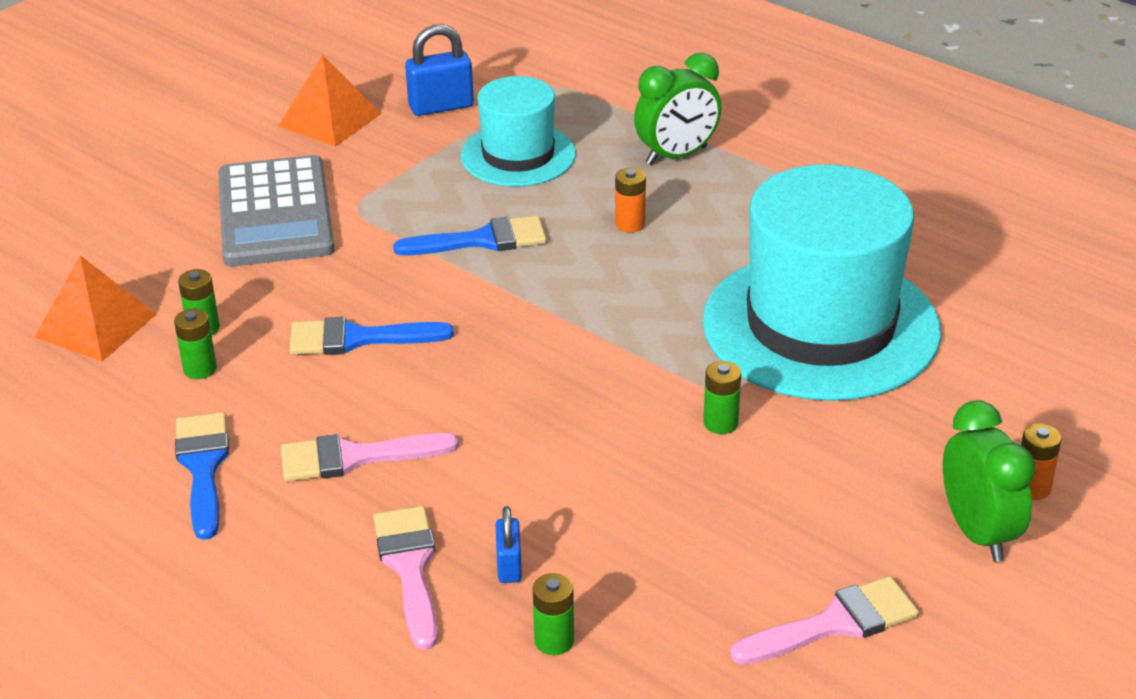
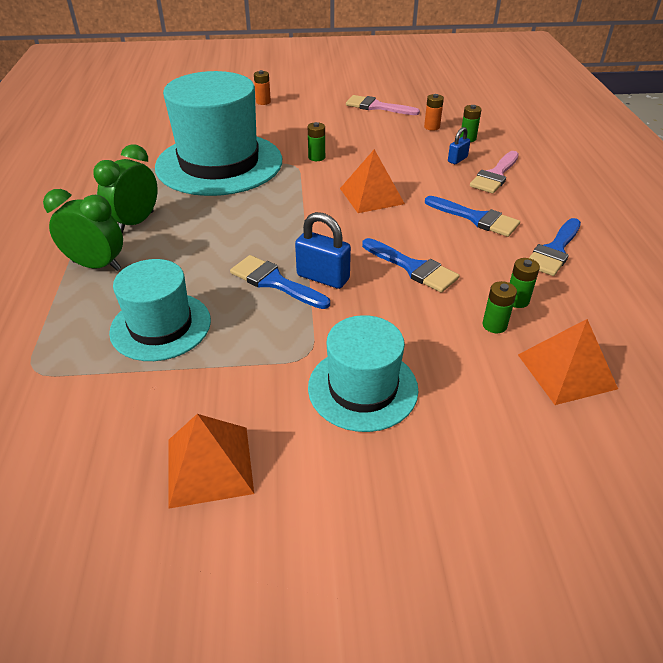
camera: 135 degrees left, 5 degrees up
(275, 213) = (362, 388): grey calculator -> turquoise hat
(354, 457) = (476, 218): pink brush -> blue brush
(441, 106) = (123, 411): blue padlock -> blue padlock (323, 277)
(540, 405) = (371, 196): none -> orange pyramid
(630, 224) = (195, 244): orange battery -> orange battery (432, 127)
(978, 533) = (300, 102): green clock -> green clock (136, 222)

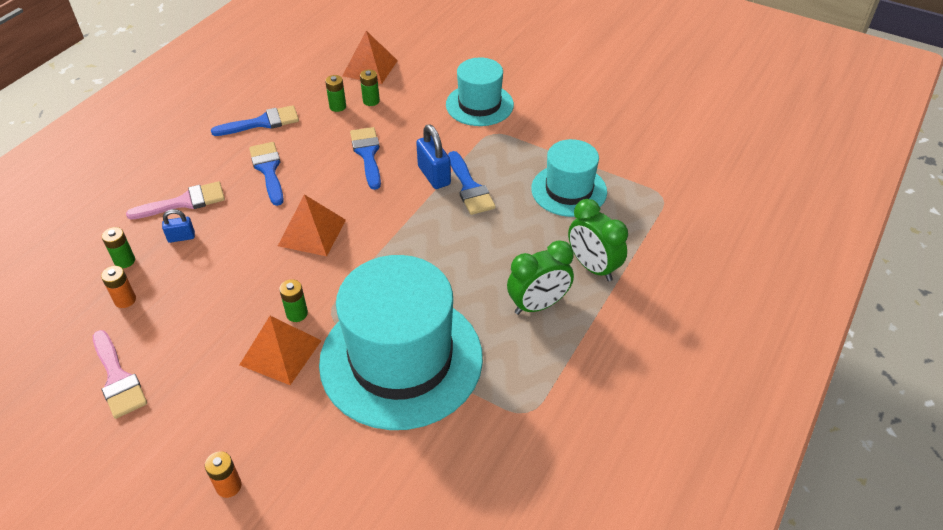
camera: 145 degrees left, 5 degrees up
(209, 465) = (583, 107): orange pyramid -> orange pyramid (280, 352)

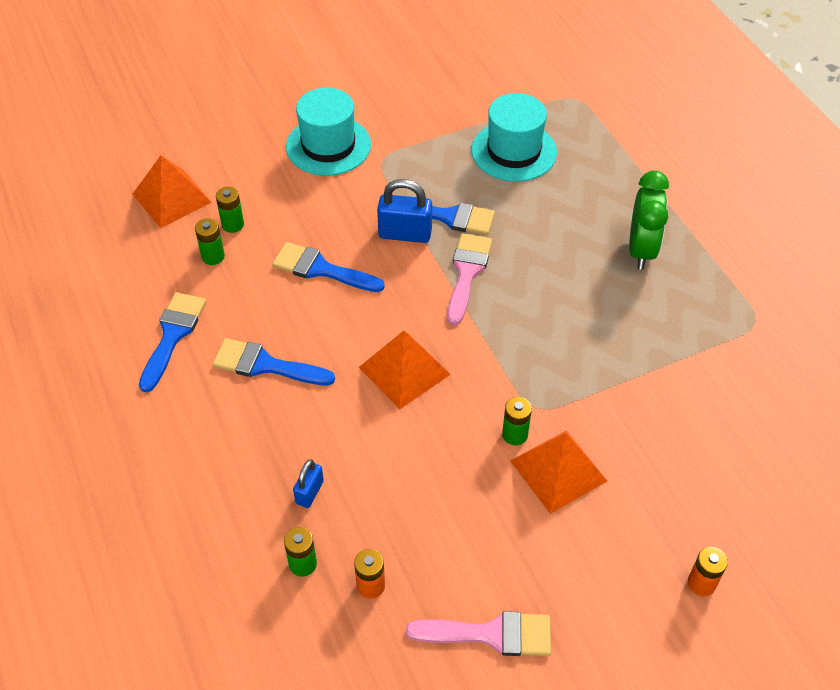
camera: 55 degrees left, 5 degrees up
(184, 202) = (249, 466): pink brush -> pink brush (467, 272)
(401, 359) = (636, 379): turquoise hat -> none
(593, 267) = (624, 190): green clock -> none

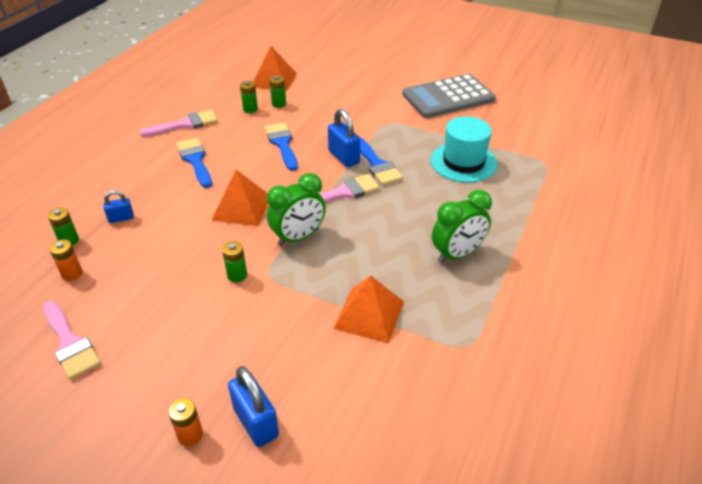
camera: 50 degrees right, 10 degrees down
(173, 335) = (185, 124): blue brush -> pink brush
(328, 146) = (373, 102): turquoise hat -> none
(390, 83) = (448, 97): none -> grey calculator
(502, 351) = (298, 237): none -> green clock
(558, 470) = (226, 309): orange pyramid -> orange pyramid (369, 314)
(724, 524) = (256, 422): none -> blue padlock

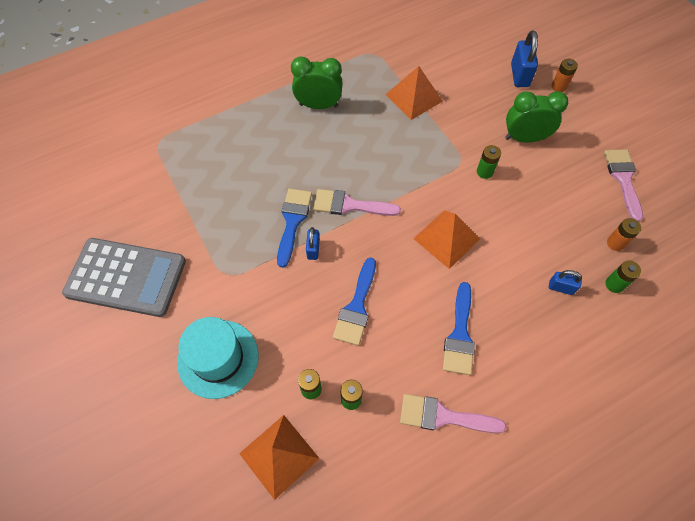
camera: 145 degrees left, 20 degrees up
(298, 237) = (418, 181): green clock -> green clock (524, 138)
(343, 157) = (313, 249): blue padlock -> blue padlock, size x0.59
(463, 162) = (219, 180): turquoise hat -> turquoise hat (218, 358)

